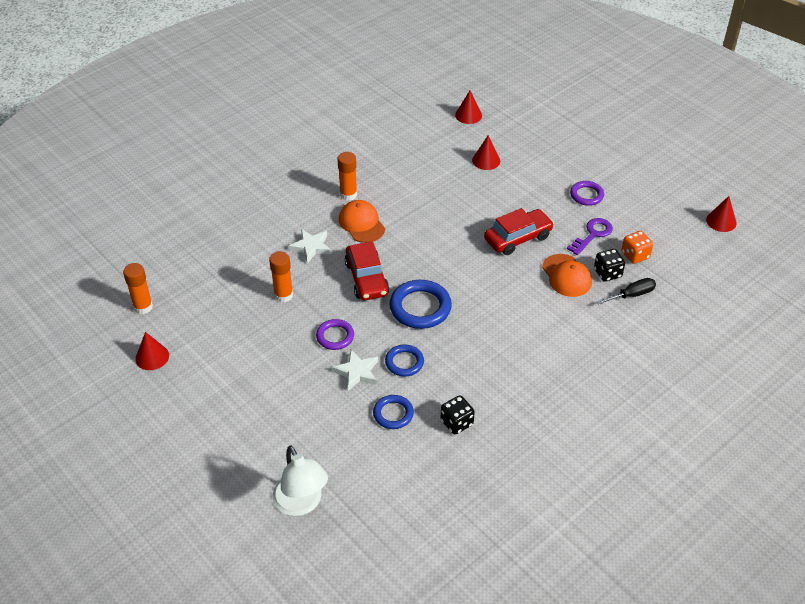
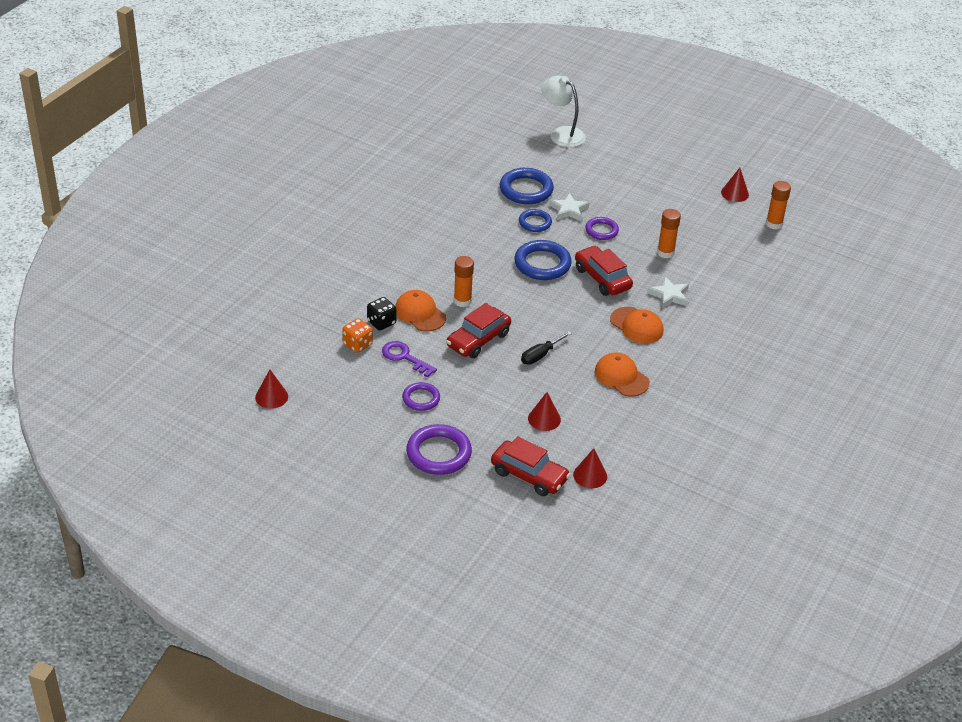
camera: 160 degrees right, 5 degrees down
(348, 194) = (668, 352): orange glue stick -> orange glue stick (462, 301)
(393, 414) = (526, 190): blue ring -> blue ring, size x1.66
(403, 181) = (621, 377): none -> orange cap
(456, 423) = (475, 192): black dice -> none
(516, 123) = (529, 475): none -> red car
(583, 151) = (439, 453): none -> purple ring
(592, 234) = (404, 357): purple key -> purple key turned 105 degrees clockwise
(632, 295) = (354, 307): black screwdriver -> black screwdriver (540, 355)

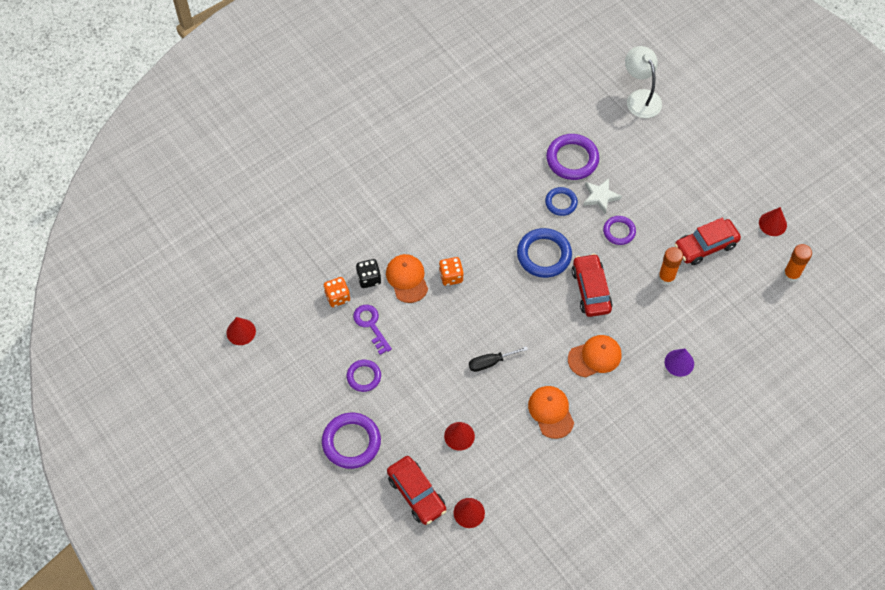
camera: 25 degrees right, 20 degrees up
(462, 301) = (451, 276): orange glue stick -> orange dice
(478, 340) = (444, 326): red car -> red car (705, 246)
(526, 190) = (572, 159): blue ring -> purple ring
(636, 326) = (595, 357): orange cap -> orange cap turned 90 degrees counterclockwise
(669, 295) = (644, 331): white star -> none
(716, 310) = (679, 363): none -> purple cone

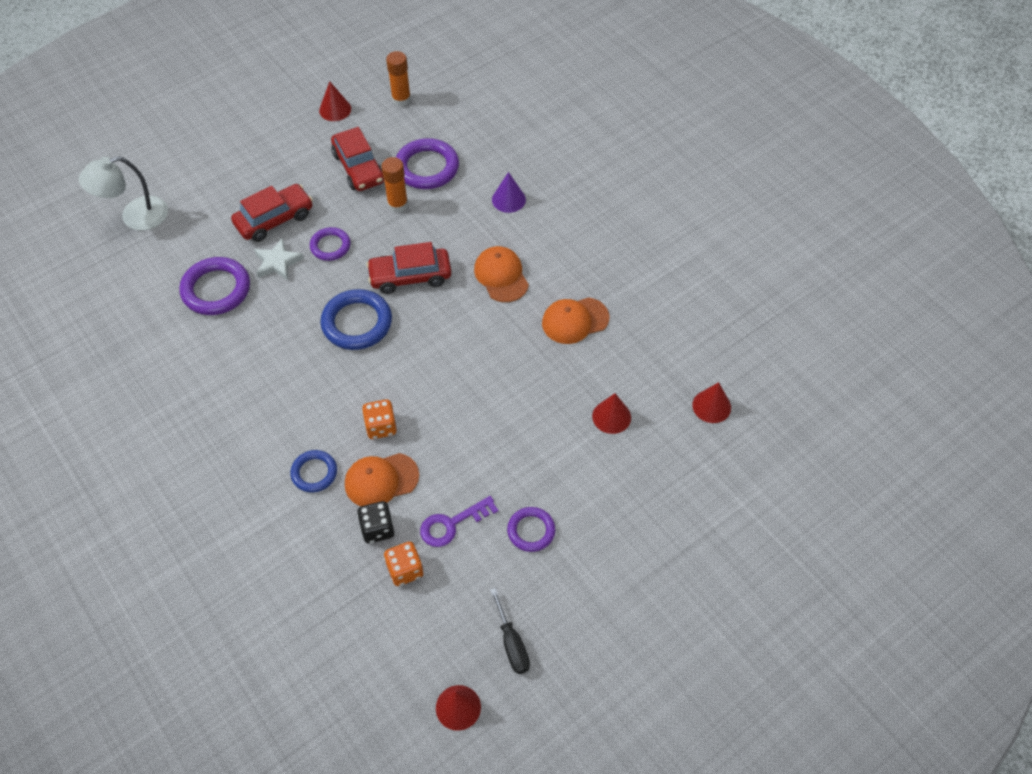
camera: 90 degrees left, 5 degrees down
(351, 442) = (628, 543): purple ring -> purple ring (427, 168)
(416, 493) = (693, 463): red car -> red car (274, 219)
(490, 362) = (509, 382): black screwdriver -> black screwdriver (512, 644)
(561, 203) = (281, 303): blue ring -> blue ring (314, 473)

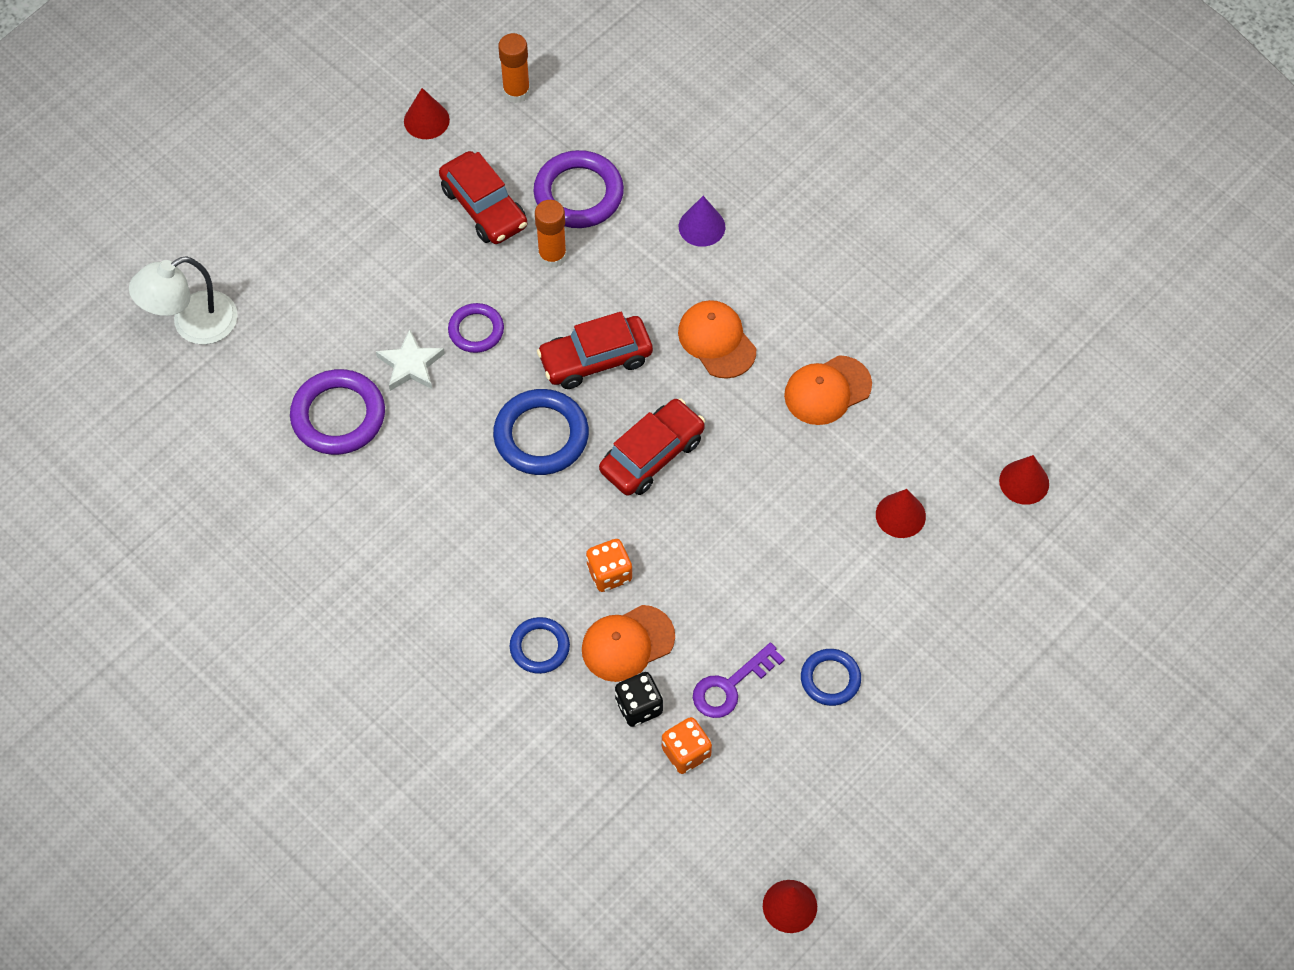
camera: 10 degrees left, 5 degrees up
(274, 219) = (388, 302): red car -> red car (652, 455)
(512, 644) = (837, 821): black screwdriver -> none
(531, 531) = (830, 679): purple ring -> blue ring

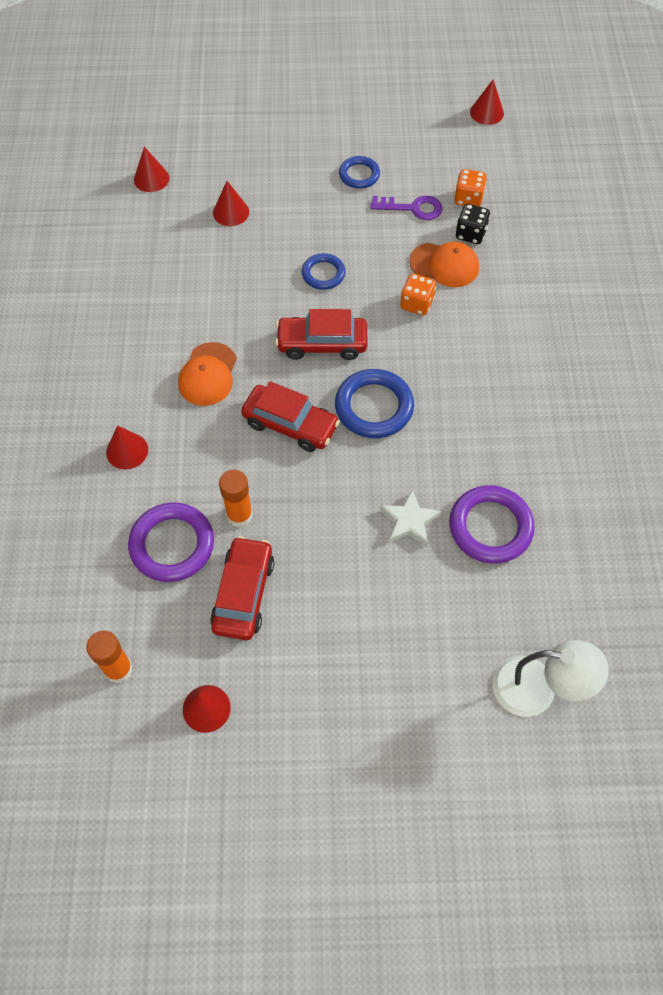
camera: 135 degrees left, 0 degrees up
(476, 330) = (343, 507): purple ring -> none
(540, 647) = (495, 299): blue ring -> blue ring (323, 274)
(702, 226) = (127, 451): purple cone -> red cone
(827, 390) = (185, 297): orange cap -> none

